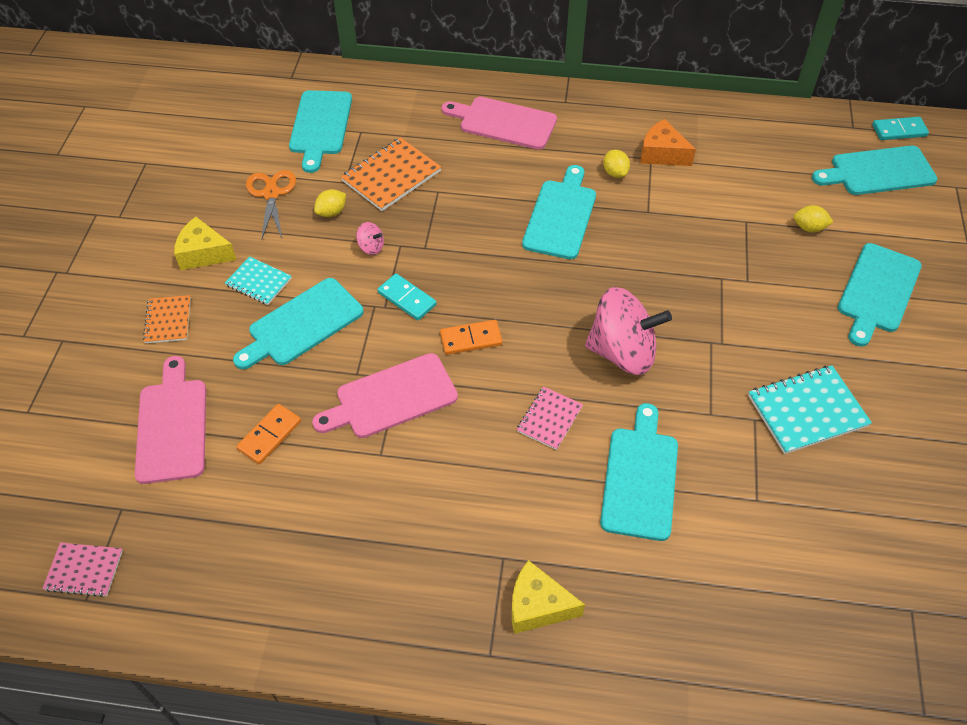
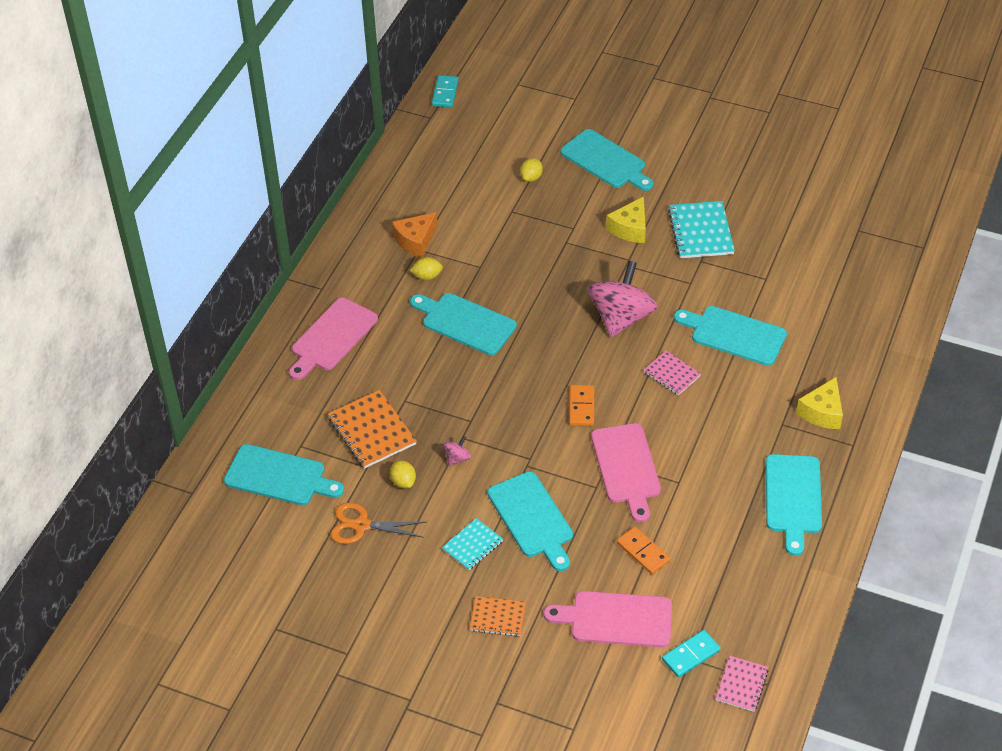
camera: 75 degrees left, 5 degrees down
(204, 253) = (422, 585): yellow cheese -> yellow cheese (630, 228)
(407, 299) = (525, 442): turquoise domino -> turquoise domino (691, 655)
(878, 171) = (485, 120): turquoise cutting board -> turquoise cutting board (793, 498)

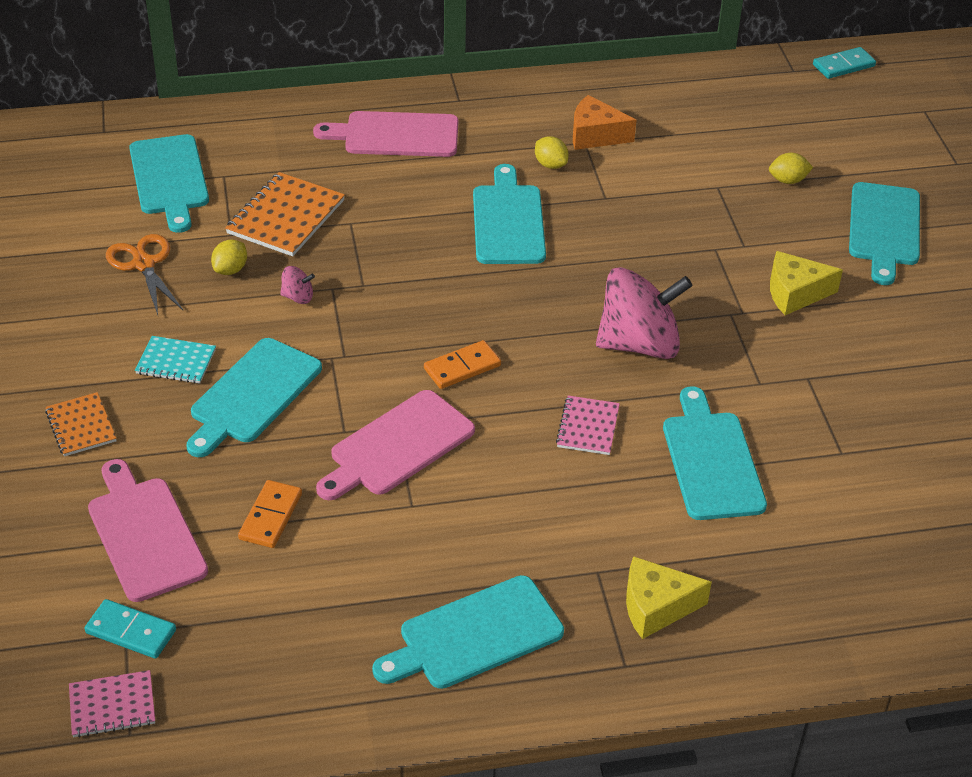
camera: 55 degrees right, 5 degrees down
(700, 231) = (858, 358): turquoise notebook -> none

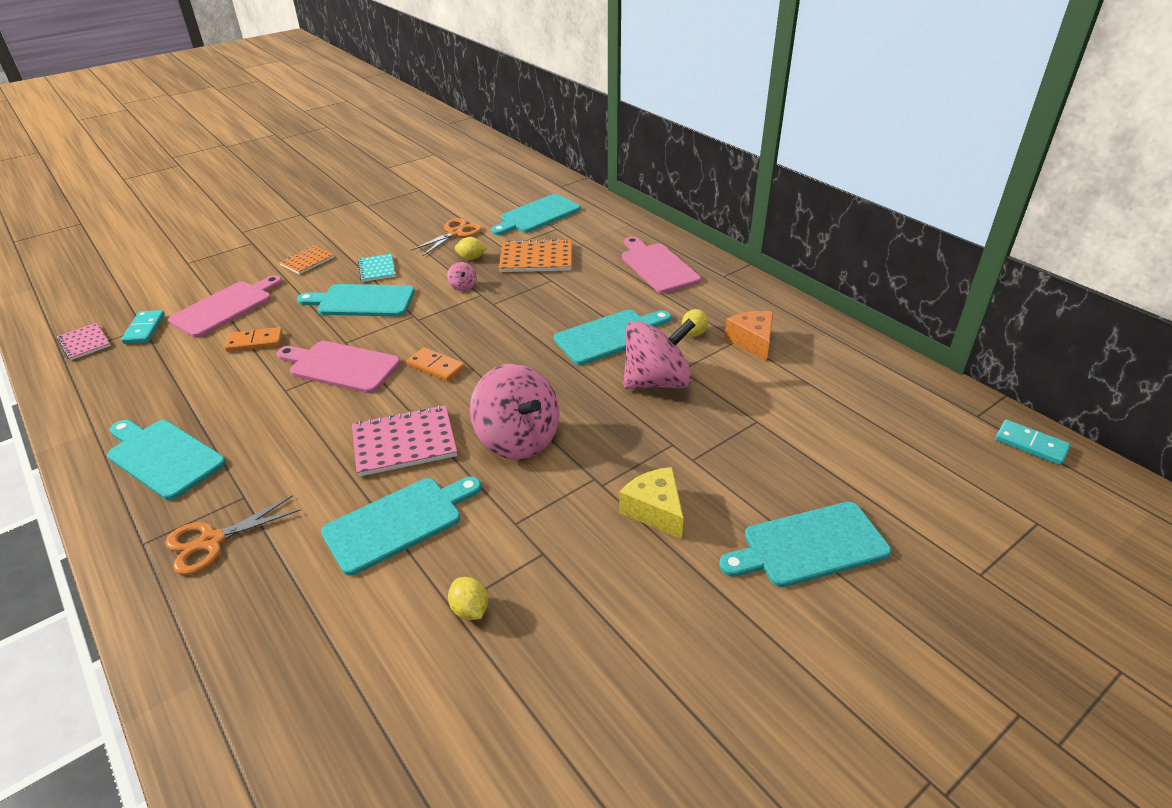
camera: 65 degrees right, 5 degrees down
(588, 427) = (404, 442): pink notebook -> pink notebook, size x1.65
(614, 221) = (657, 382): none -> pink spinning top
(656, 607) = (212, 541): yellow cheese -> orange scissors
(788, 180) = (811, 459): yellow lemon -> yellow lemon (470, 609)

